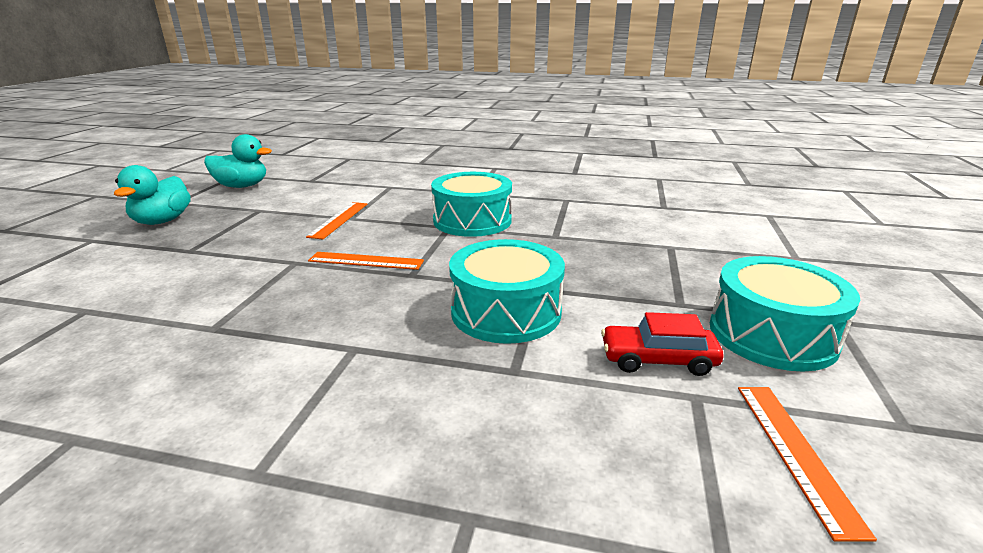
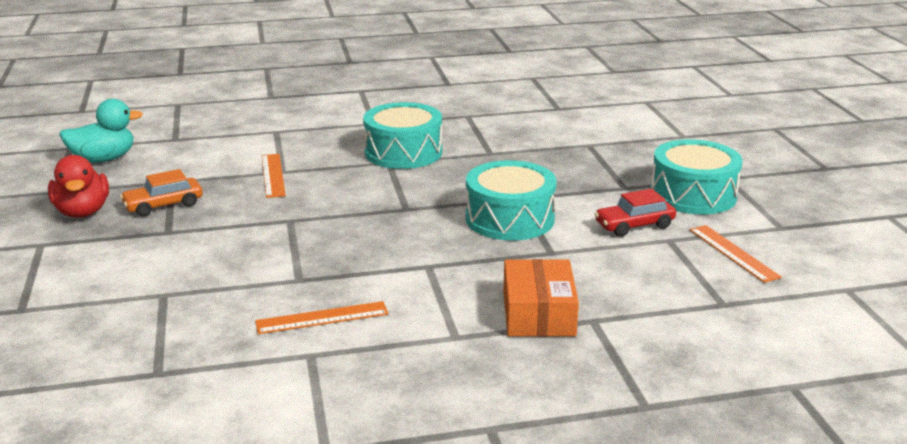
camera: 25 degrees left, 0 degrees up
(162, 221) = (83, 212): turquoise duck -> red duck
(223, 227) = (163, 205): none -> orange car
(366, 261) = (352, 206): orange ruler -> orange ruler (322, 317)
(402, 472) = (538, 314): none -> orange box

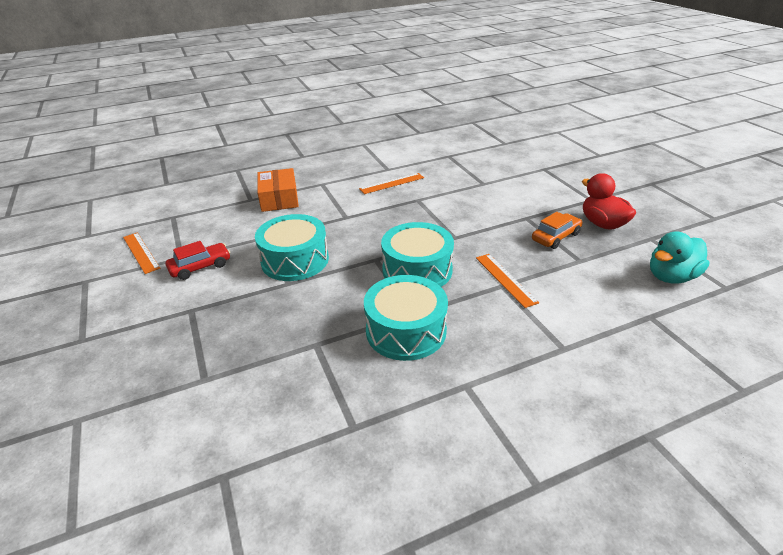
camera: 170 degrees right, 10 degrees up
(693, 195) = (132, 309): turquoise drum -> turquoise drum (417, 270)

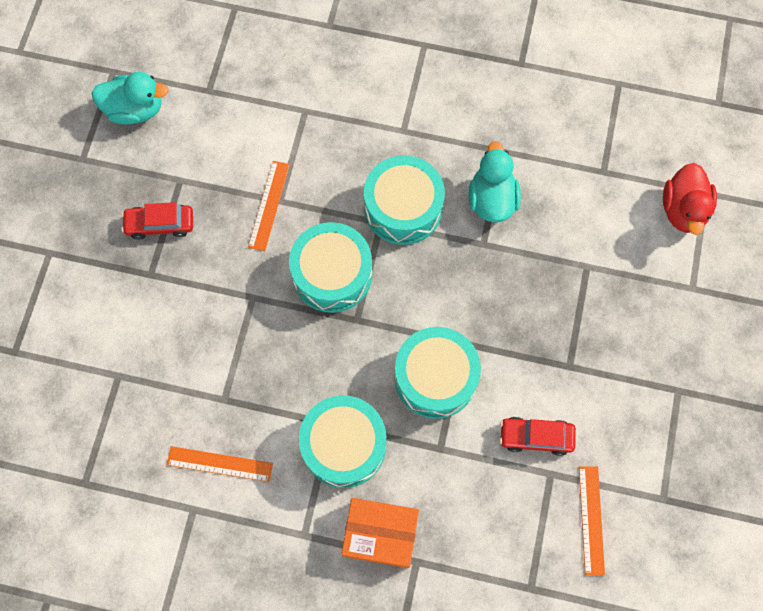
camera: 145 degrees left, 35 degrees up
(279, 199) = (380, 534): orange box -> orange box turned 75 degrees clockwise
(330, 214) = (344, 445): none -> turquoise drum
(332, 379) = (492, 199): none -> turquoise duck
(555, 237) = (160, 224): orange car -> red car
(602, 224) = (93, 209): red duck -> red duck (683, 210)

